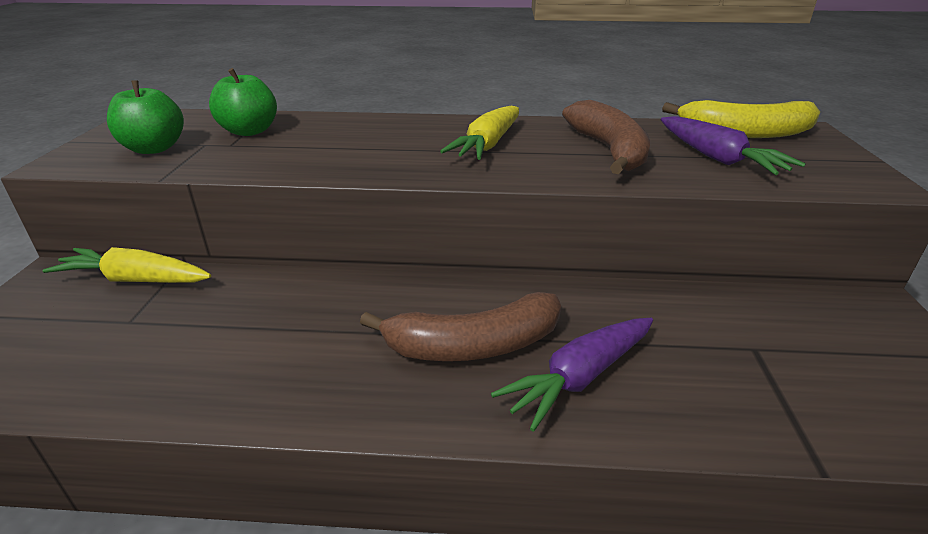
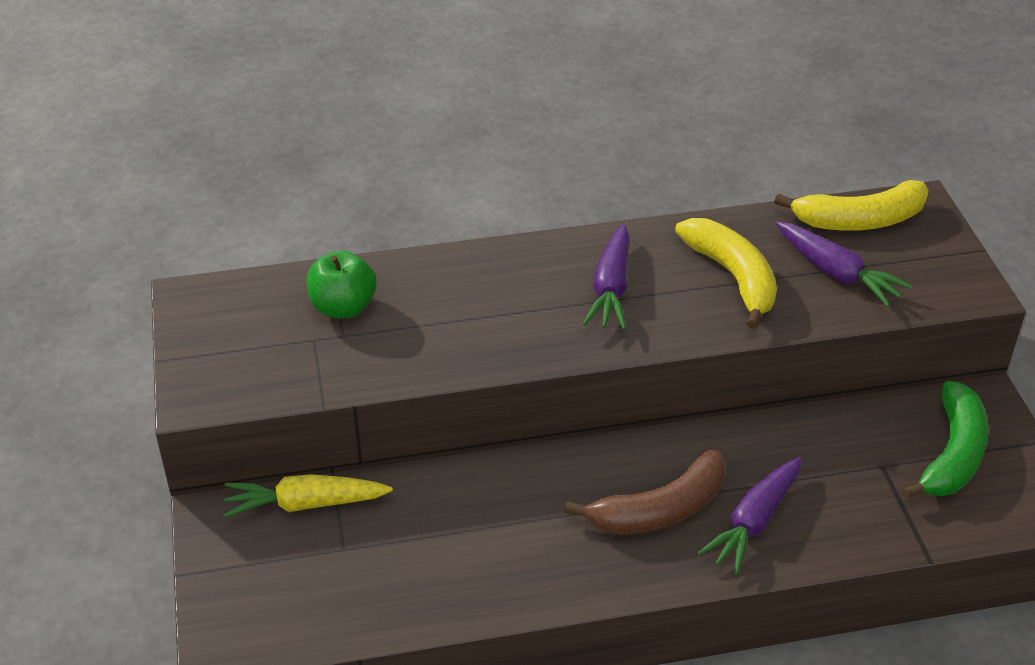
camera: 15 degrees left, 10 degrees up
(154, 149) = (268, 358): green apple -> none
(487, 145) = (611, 288): yellow carrot -> purple carrot
(609, 150) = (733, 277): brown banana -> yellow banana
(846, 352) = (952, 455): none -> green banana

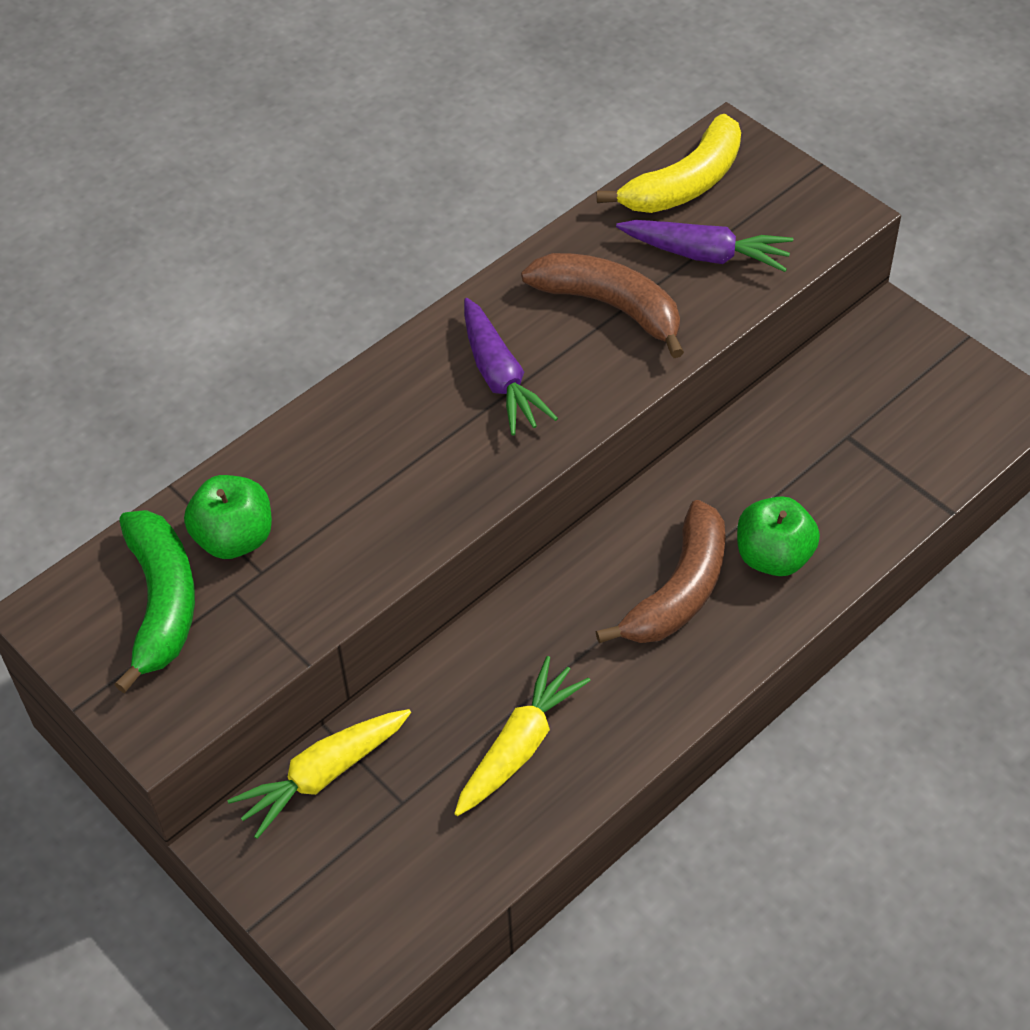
camera: 30 degrees left, 10 degrees up
(455, 555) = (519, 746): none -> yellow carrot
(733, 277) = (611, 306): yellow banana -> brown banana
(753, 522) = (773, 557): purple carrot -> green apple
(952, 455) = (899, 393): green banana -> green banana (162, 603)

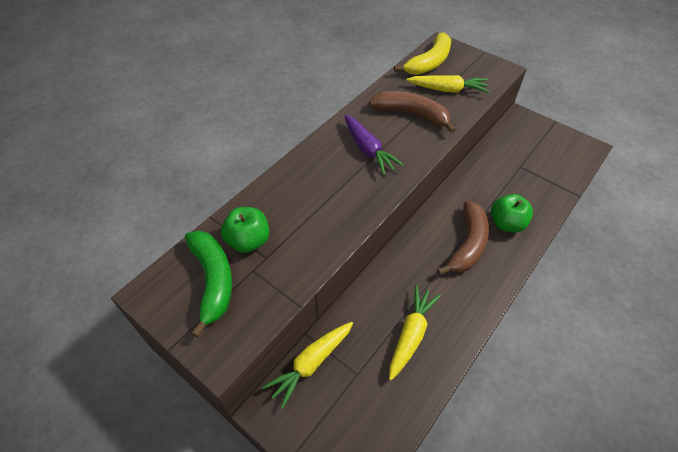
camera: 10 degrees left, 0 degrees up
(705, 255) = (448, 90): purple carrot -> yellow carrot

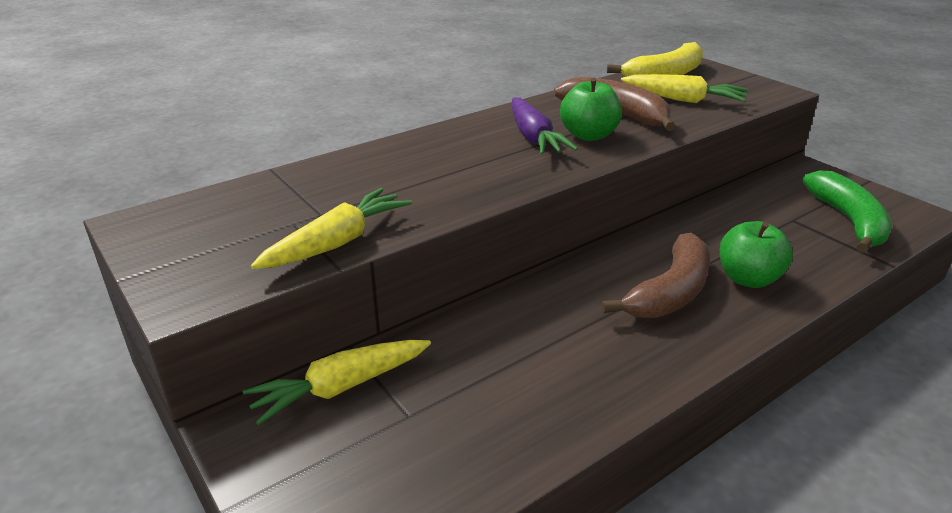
camera: 15 degrees right, 20 degrees down
(213, 280) = (231, 224): green banana -> green banana (848, 221)
(248, 241) = (307, 196): green apple -> green apple (588, 135)
(411, 334) = (527, 383): yellow carrot -> yellow carrot (337, 242)

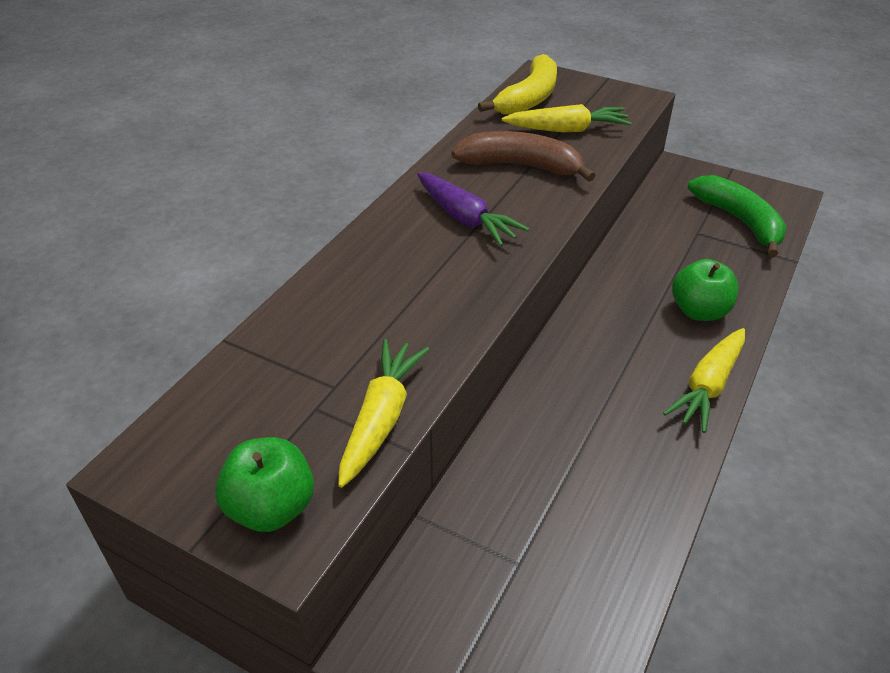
camera: 25 degrees left, 10 degrees up
(341, 387) = (436, 559): yellow carrot -> yellow carrot (708, 386)
(588, 135) = (514, 202): green apple -> green apple (271, 508)
(670, 292) = (648, 347): brown banana -> none

